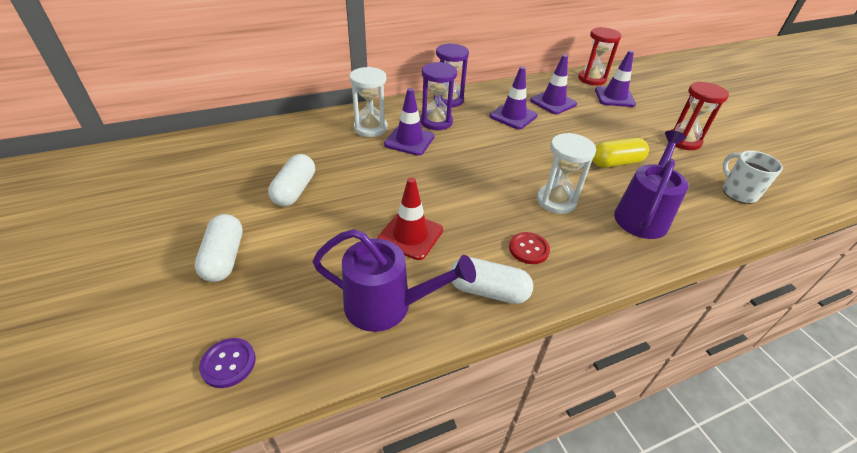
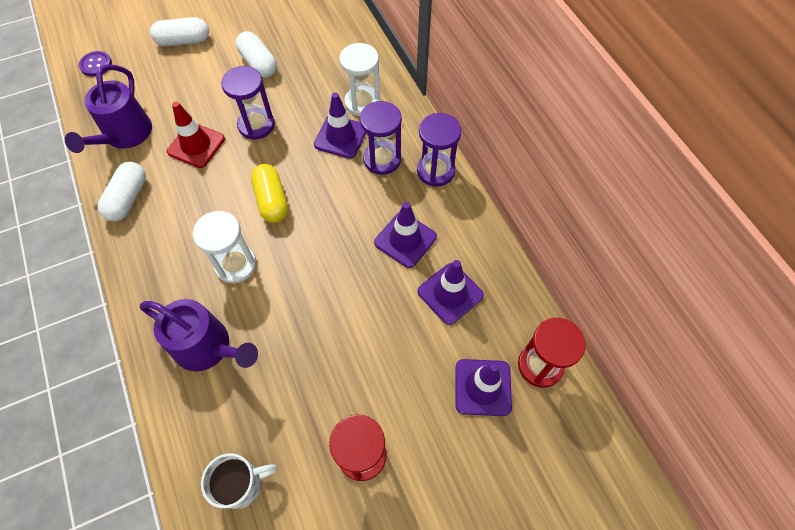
camera: 90 degrees right, 20 degrees up
(294, 190) = (258, 63): white capsule -> white capsule turned 45 degrees clockwise
(387, 191) = (256, 125): none -> purple hourglass
(528, 249) = (170, 232): red button -> none
(615, 163) = (305, 343): yellow capsule -> yellow capsule (272, 200)

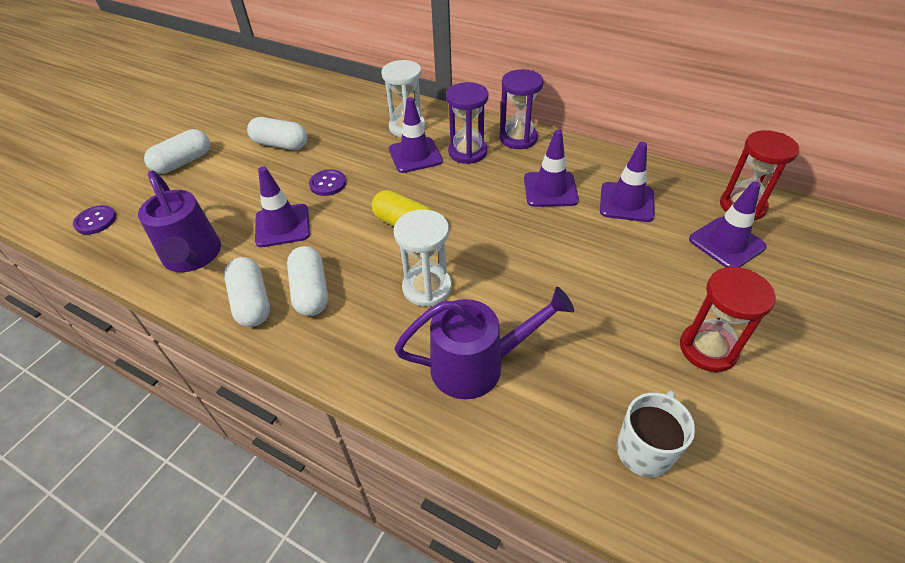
camera: 35 degrees left, 15 degrees down
(166, 215) = (311, 291): none -> white capsule
(196, 145) = (282, 226): red traffic cone -> purple traffic cone
(256, 125) = (328, 184): purple hourglass -> purple button

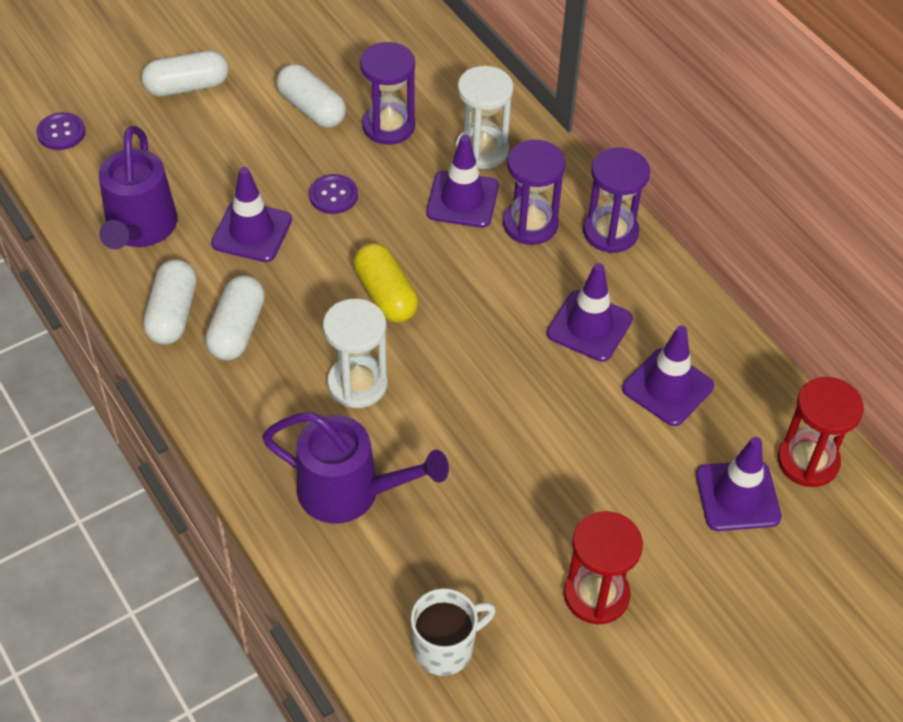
camera: 25 degrees right, 5 degrees up
(338, 136) = (388, 126): none -> purple hourglass

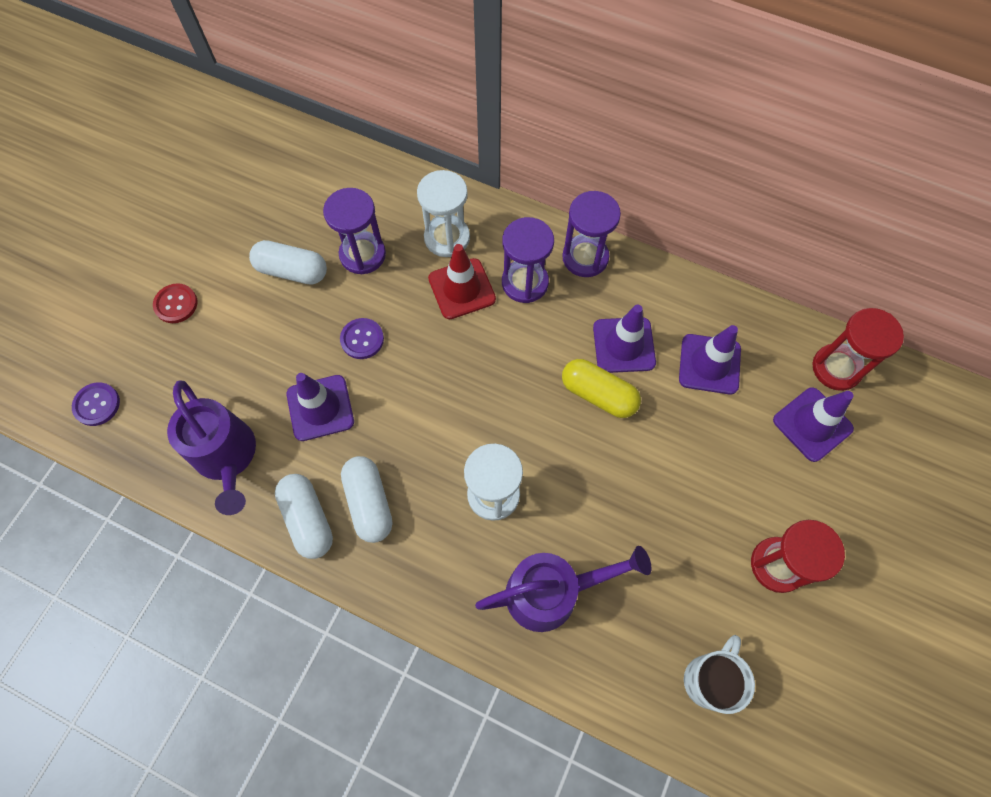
camera: 30 degrees left, 15 degrees up
(187, 87) = (176, 304): white capsule -> red button
(385, 295) = (461, 404): yellow capsule -> yellow capsule (598, 394)
(462, 200) = (462, 289): purple traffic cone -> red traffic cone

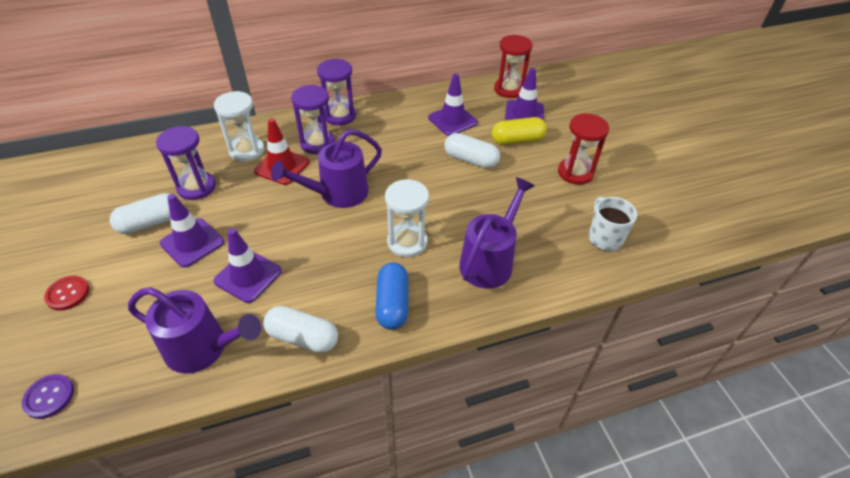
camera: 45 degrees left, 20 degrees down
(362, 339) = (241, 226): purple button -> none
(369, 503) = (336, 299): white capsule -> white capsule (470, 160)
(412, 555) = (392, 304): none -> blue capsule
(482, 372) = (337, 194): none -> purple watering can
(598, 394) = (413, 164): yellow capsule -> yellow capsule (517, 140)
(624, 345) = (402, 137): purple traffic cone -> purple traffic cone (192, 242)

